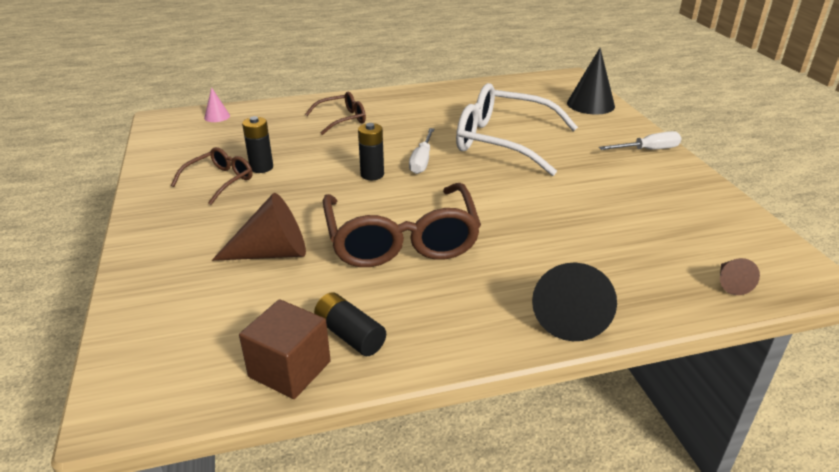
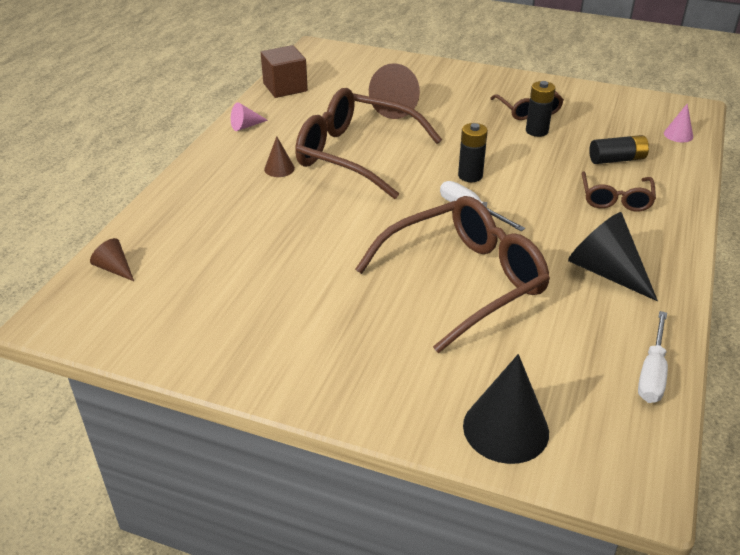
camera: 125 degrees right, 5 degrees up
(349, 335) = (286, 108): black battery -> black battery (617, 159)
(426, 346) = (245, 126): none -> pink cone
(479, 273) = (279, 168): none -> brown cone
(503, 141) = (464, 281): white glasses -> brown glasses
(569, 315) = (196, 181): black cone -> black cone (605, 271)
(648, 150) = (331, 384): white screwdriver -> white screwdriver (652, 373)

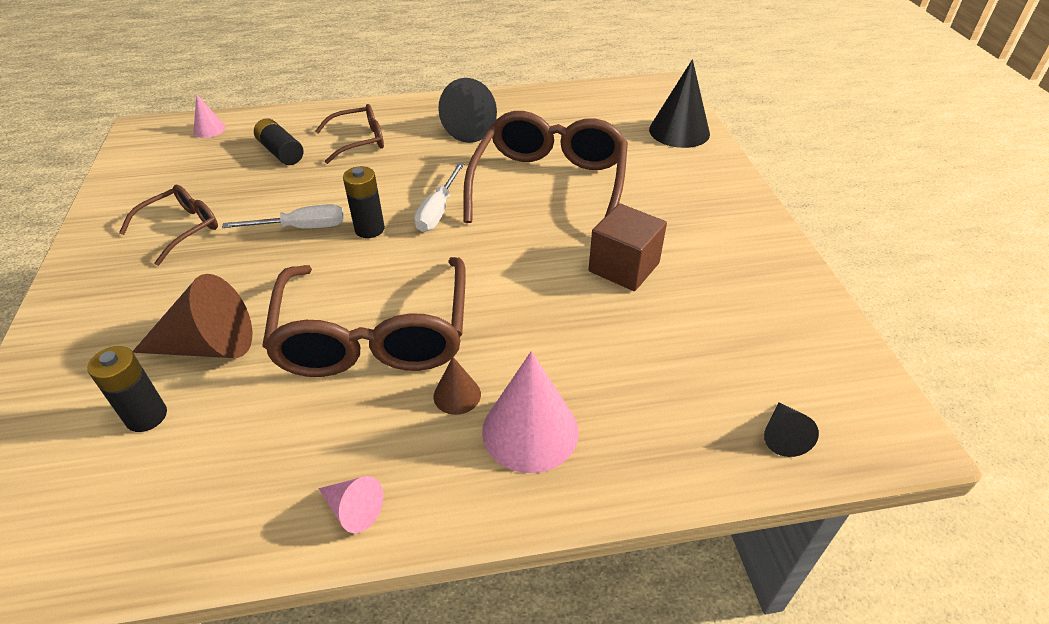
camera: 120 degrees left, 5 degrees up
(114, 268) = (783, 436): brown cone -> black cone
(228, 183) = (530, 431): none -> pink cone
(285, 87) = (172, 534): brown cube -> brown cube (624, 267)
(464, 281) = (549, 185): brown glasses -> brown glasses turned 75 degrees clockwise
(536, 131) = (238, 211): black battery -> black battery (146, 416)
(652, 373) = (570, 95): white screwdriver -> white screwdriver (301, 228)

